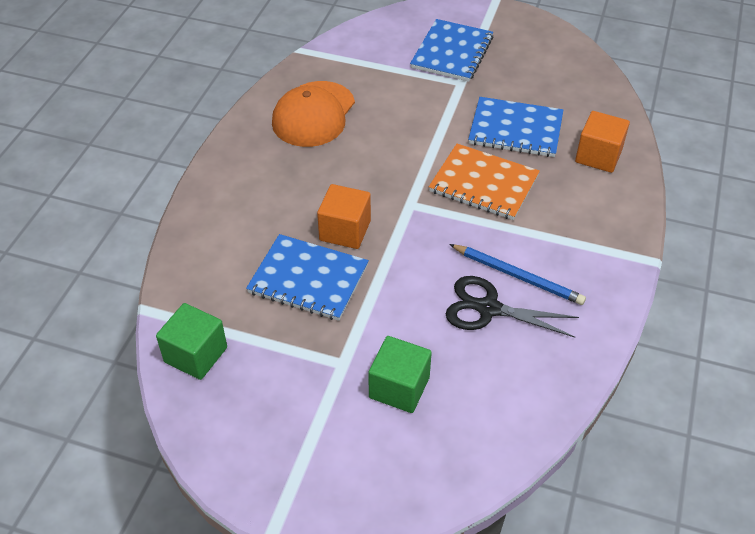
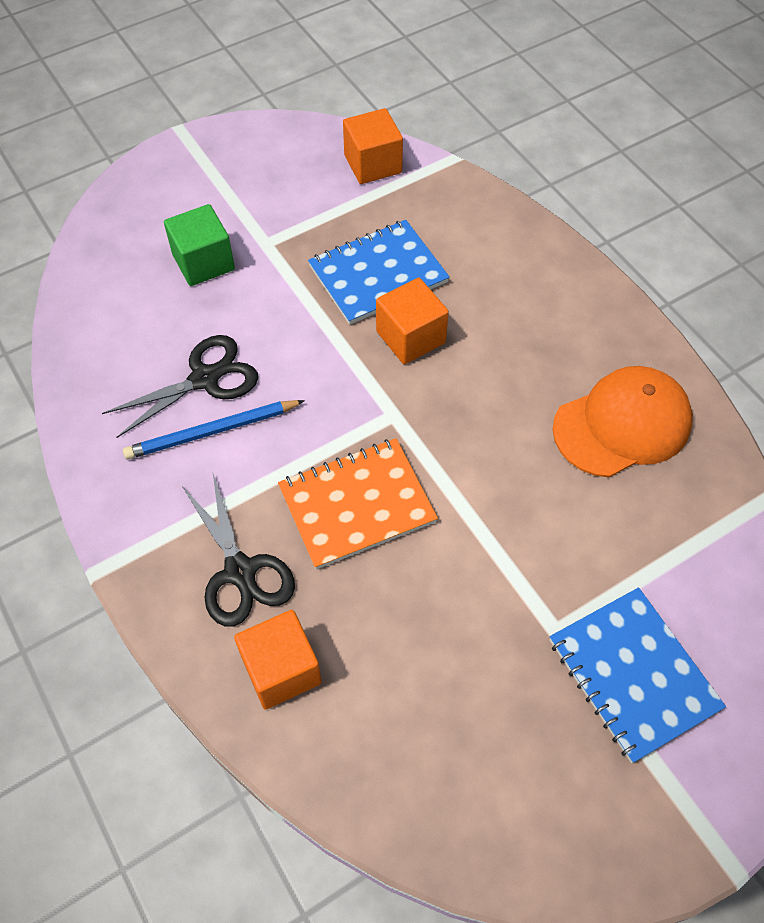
camera: 130 degrees right, 10 degrees up
(196, 354) = (373, 164): green cube -> orange cube
(313, 114) = (622, 425): orange cap -> orange cap turned 90 degrees clockwise
(515, 129) = (411, 616): blue notebook -> none
(576, 203) = (240, 571): none -> black scissors

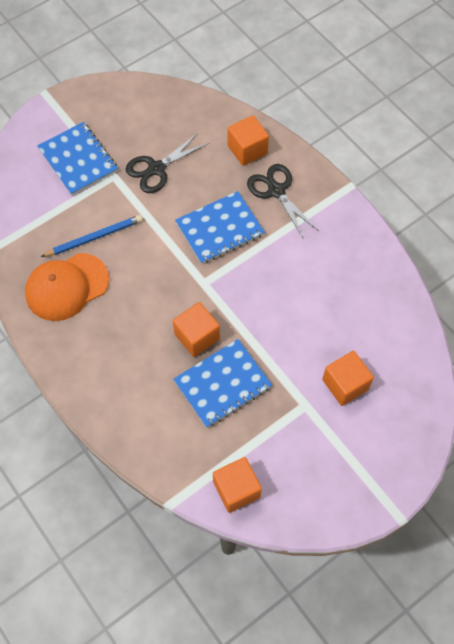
camera: 175 degrees right, 5 degrees up
(203, 262) = (345, 384): green cube -> orange cube
(205, 379) = (322, 297): black scissors -> black scissors (156, 169)
(212, 432) = (309, 264): blue pencil -> blue pencil (94, 237)
(357, 504) = (220, 229): orange notebook -> blue notebook

